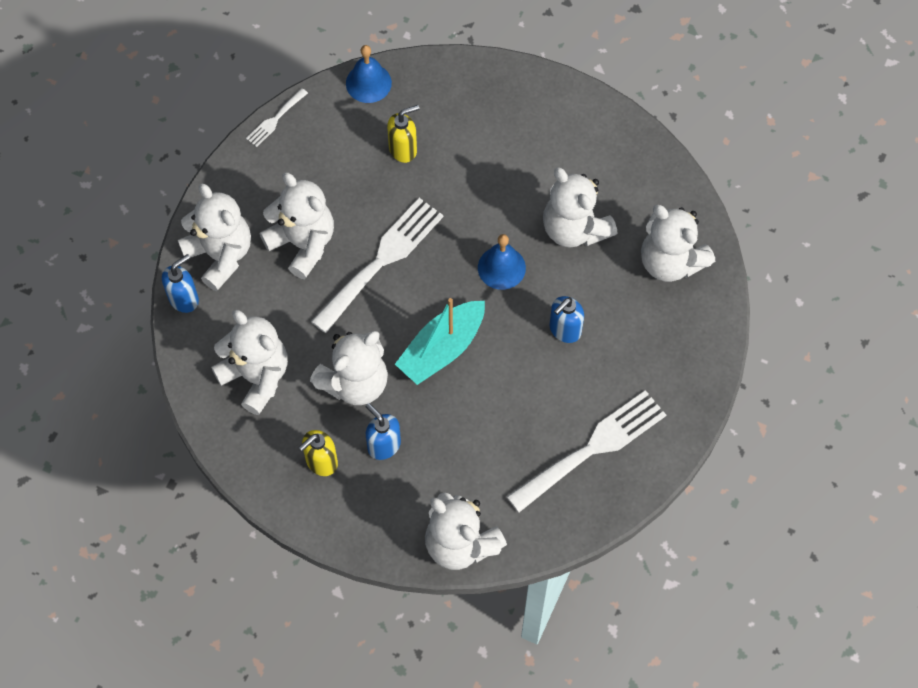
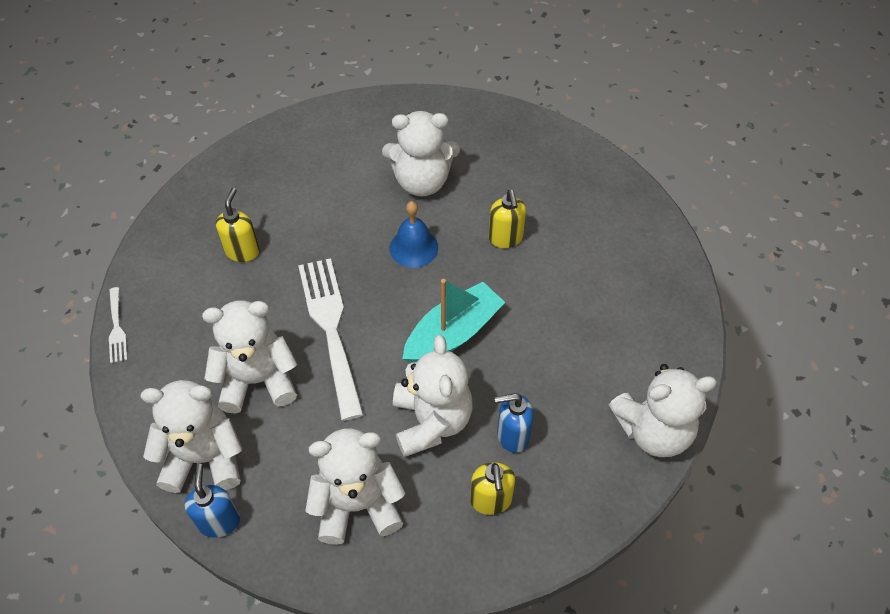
camera: 55 degrees left, 10 degrees down
(368, 83) = (157, 239): blue bell -> none
(442, 349) = (453, 333): turquoise boat -> turquoise boat turned 120 degrees counterclockwise
(564, 330) = (505, 238): blue soap dispenser -> yellow soap dispenser
(592, 448) = (627, 281): white fork -> none
(670, 261) = (501, 142): white teddy bear -> none

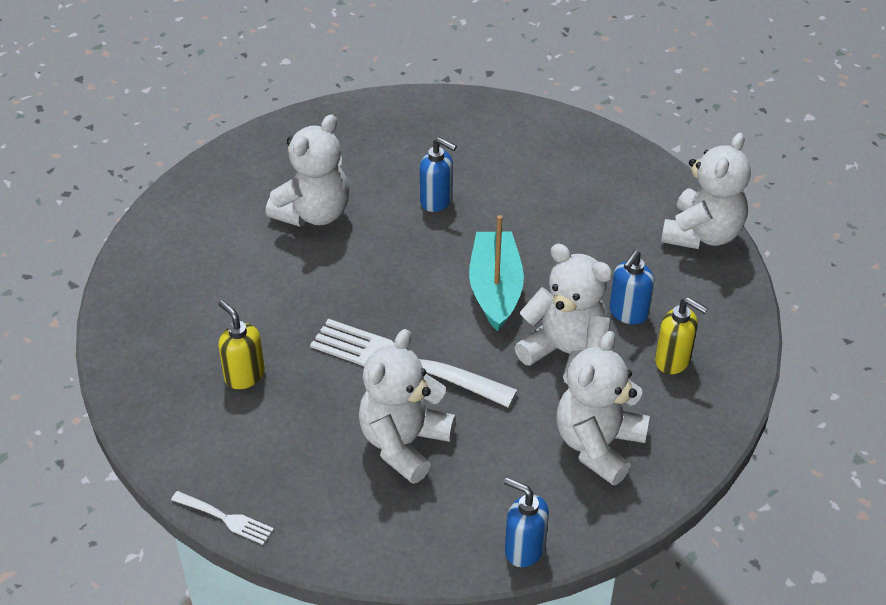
camera: 50 degrees left, 10 degrees down
(204, 458) = (448, 526): white teddy bear -> none
(413, 248) = (379, 261): blue bell -> none
(505, 238) = (436, 201): yellow soap dispenser -> blue soap dispenser

